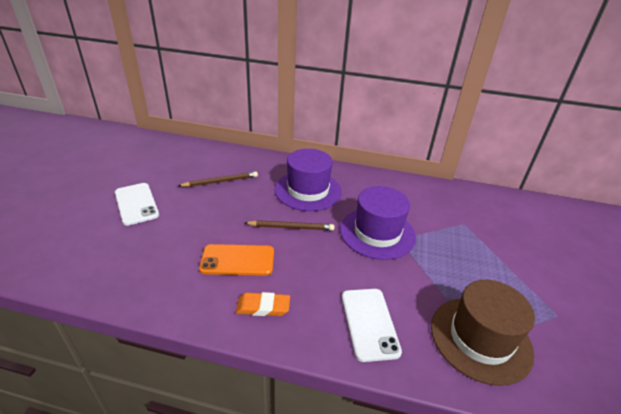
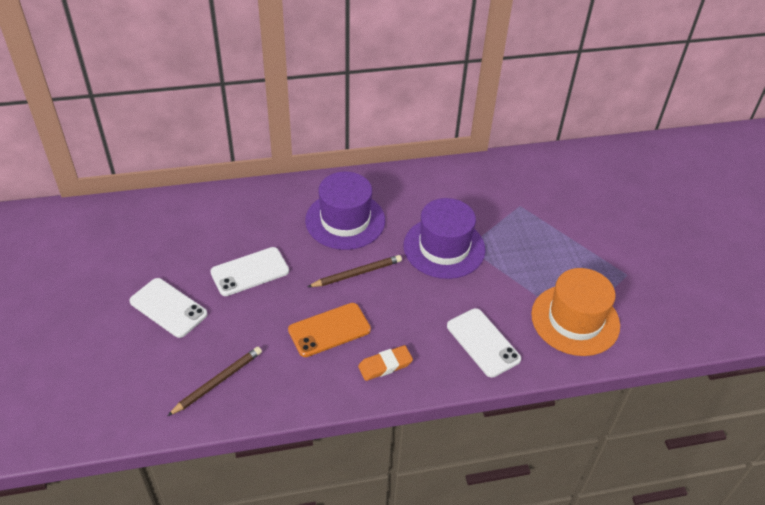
camera: 25 degrees left, 10 degrees up
(212, 200) = (250, 272): none -> white phone
(220, 181) = (240, 243): brown pencil -> brown pencil (218, 382)
(480, 338) = (575, 320): brown hat -> orange hat

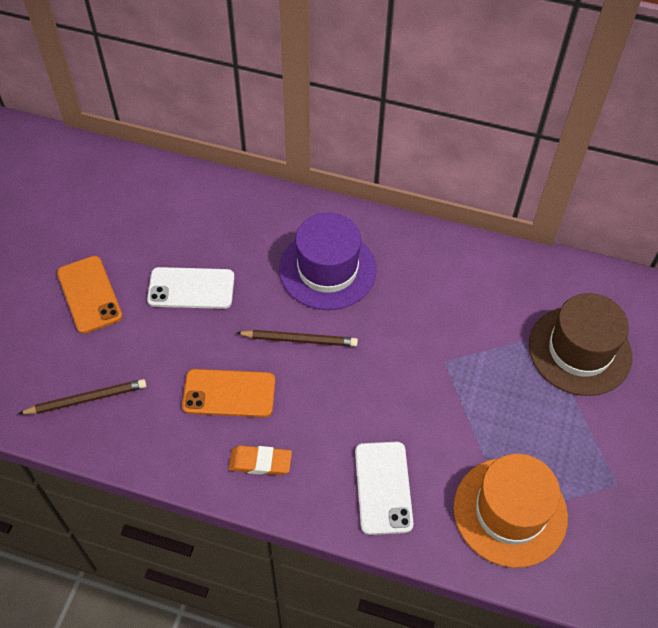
camera: 30 degrees right, 10 degrees up
(168, 308) = (89, 294): white phone -> orange phone
(444, 247) = (416, 351): purple hat -> none
(549, 205) = (579, 350): none -> brown hat

